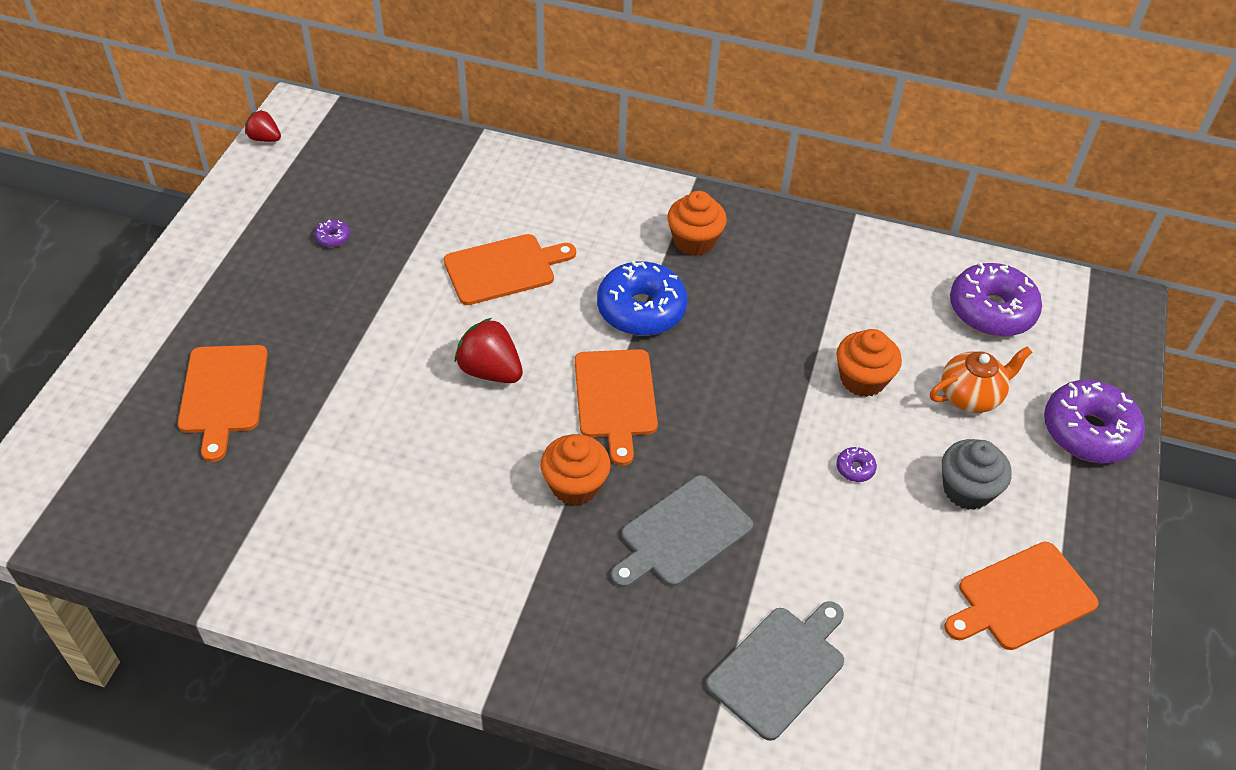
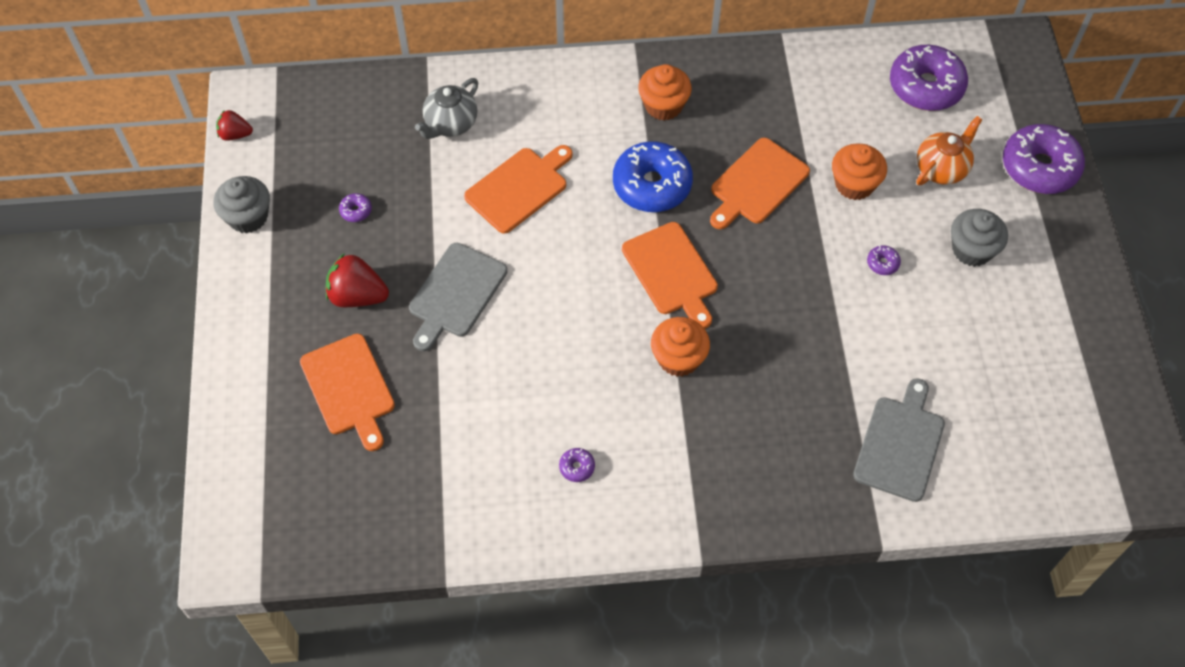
camera: 20 degrees left, 10 degrees up
(230, 210) = (248, 217): none -> grey cupcake
(403, 555) = (577, 467): none -> purple donut
(471, 192) = (450, 124): none -> grey teapot
(490, 371) = (558, 285): red strawberry -> red strawberry (357, 296)
(682, 534) = (779, 367): grey cutting board -> grey cutting board (455, 294)
(1021, 598) = (1045, 322): orange cutting board -> orange cutting board (757, 184)

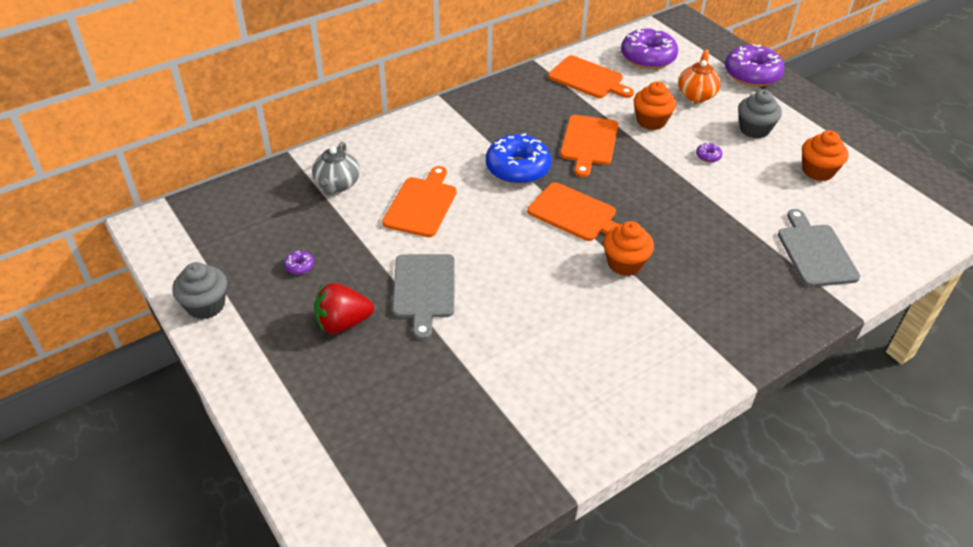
camera: 30 degrees left, 15 degrees down
(235, 134) = (156, 253): red strawberry -> none
(349, 388) = (383, 392): orange cutting board -> orange cutting board (588, 79)
(577, 467) = (611, 366): purple donut -> none
(663, 106) = (488, 122): orange cupcake -> orange cupcake (818, 171)

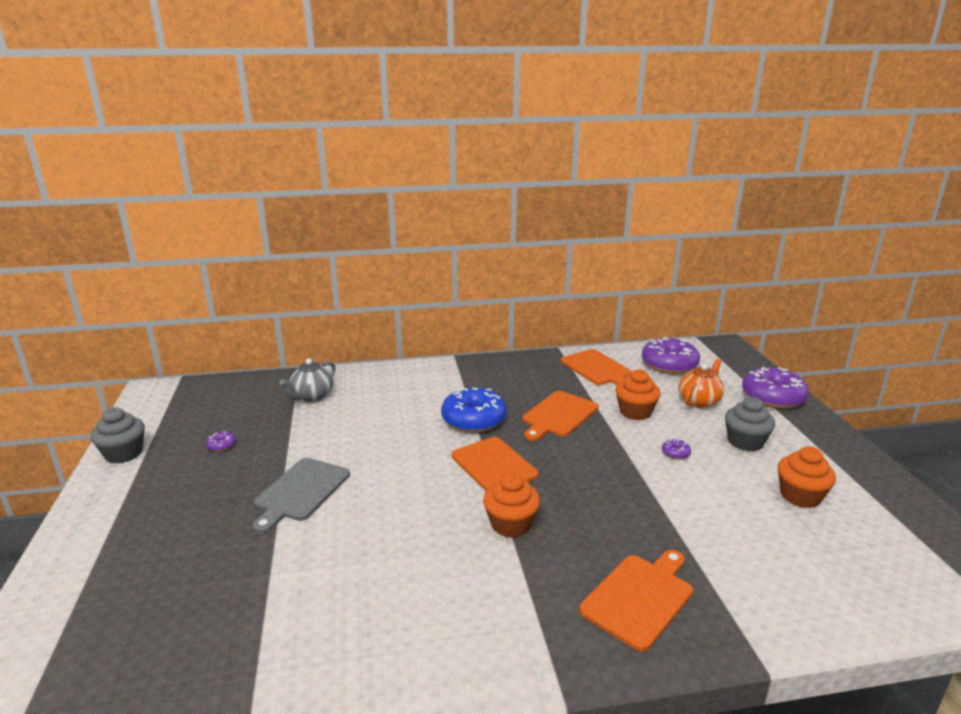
camera: 25 degrees right, 20 degrees down
(343, 323) = (207, 498): red strawberry -> none
(421, 204) = (364, 426): orange cutting board -> orange cutting board (640, 598)
(815, 252) = (746, 577): grey cutting board -> none

